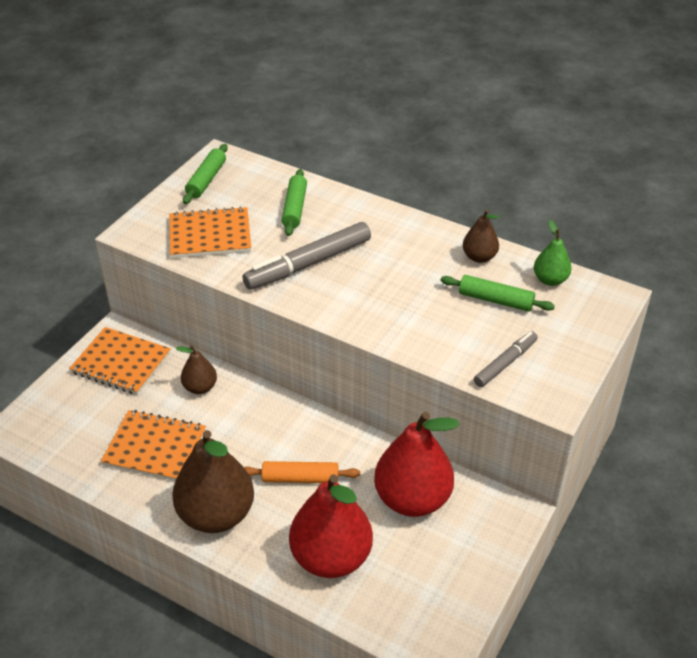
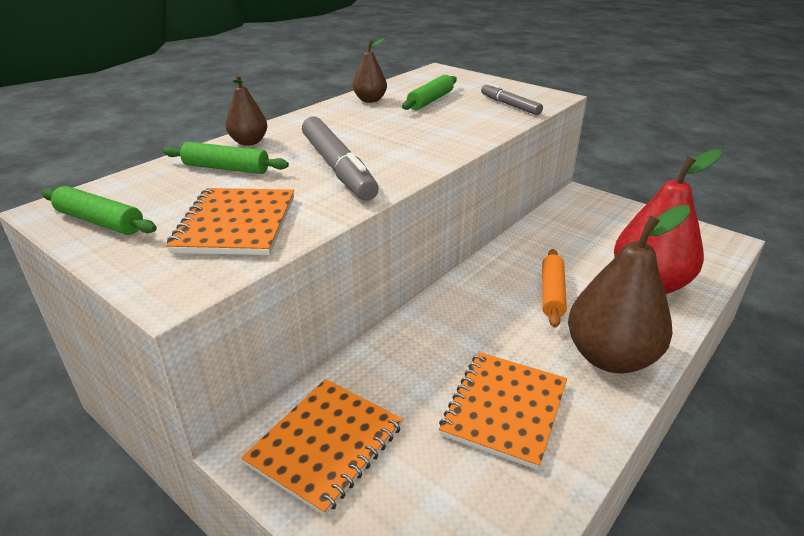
camera: 80 degrees left, 10 degrees down
(200, 387) = (401, 360): brown pear -> brown pear (249, 142)
(412, 499) = (572, 235): red pear -> none
(550, 280) = (411, 83): green pear -> none

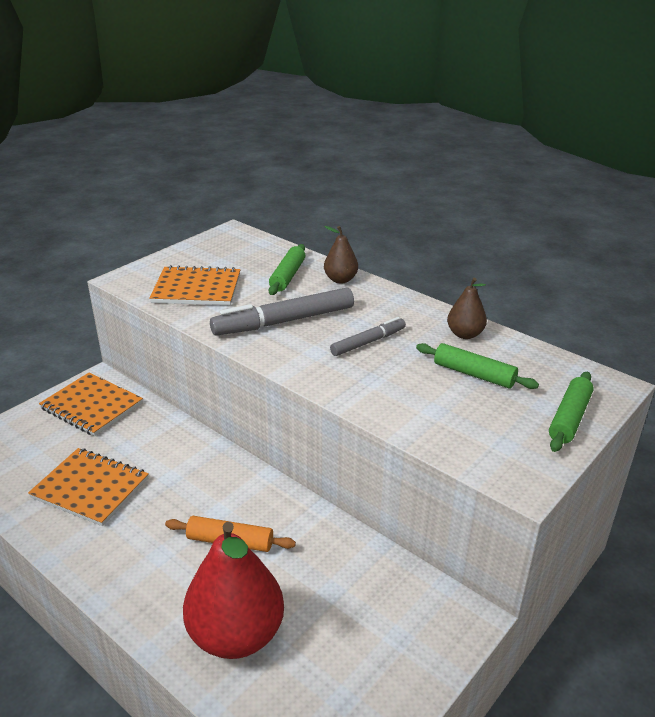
camera: 90 degrees right, 0 degrees up
(100, 222) = (212, 247): green rolling pin -> green rolling pin (569, 418)
(509, 105) = (471, 436): grey marker -> grey marker (368, 342)
(610, 357) = (126, 566): brown pear -> none

